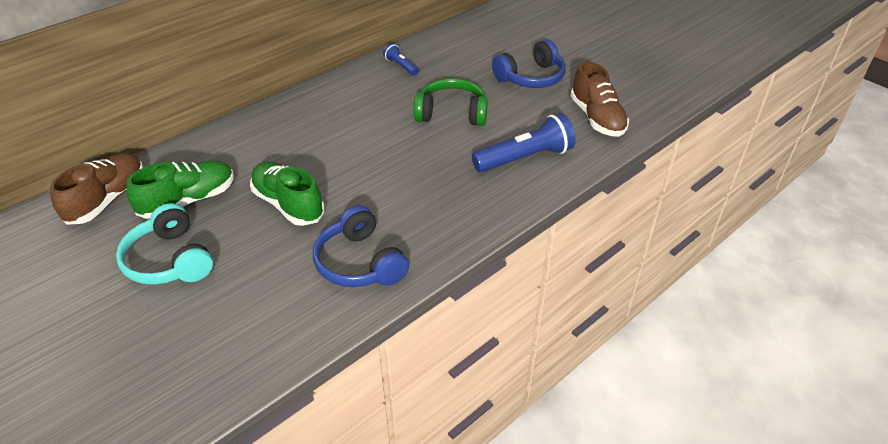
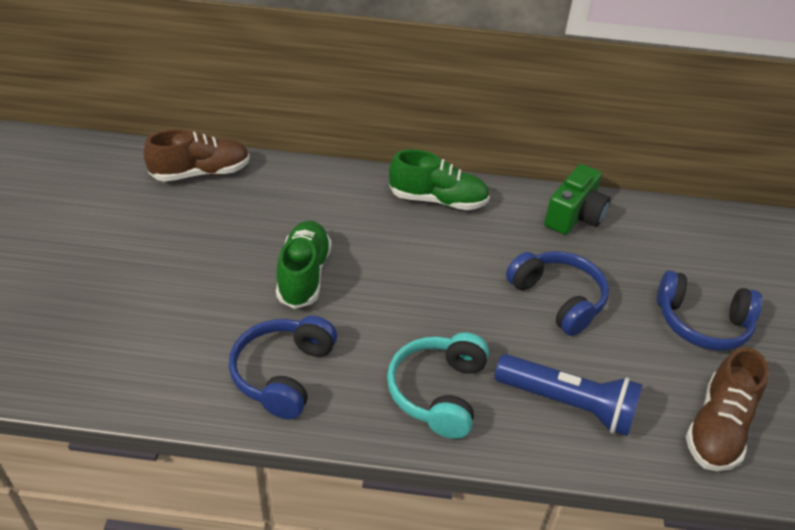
camera: 45 degrees right, 0 degrees up
(169, 260) = (172, 253): turquoise headphones -> turquoise headphones (438, 392)
(188, 201) = (245, 215): green shoe -> green shoe (438, 200)
(401, 66) = (574, 216): blue flashlight -> green camera
(452, 113) = (558, 299): green headphones -> blue headphones

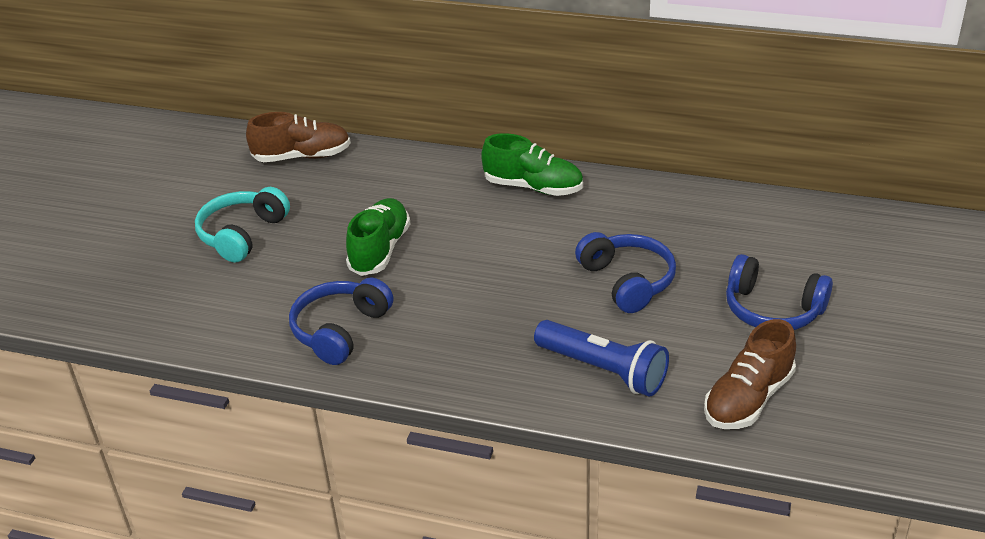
camera: 15 degrees right, 5 degrees down
(438, 392) = (480, 353): turquoise headphones -> turquoise headphones (242, 234)
(574, 216) = (675, 205): green camera -> none

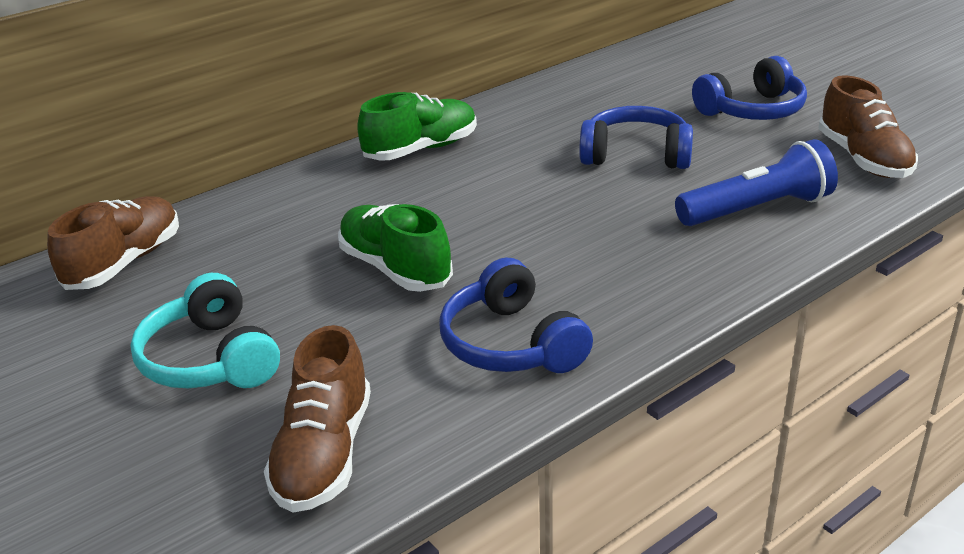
camera: 55 degrees left, 5 degrees down
(196, 312) = (324, 454): none -> brown shoe

